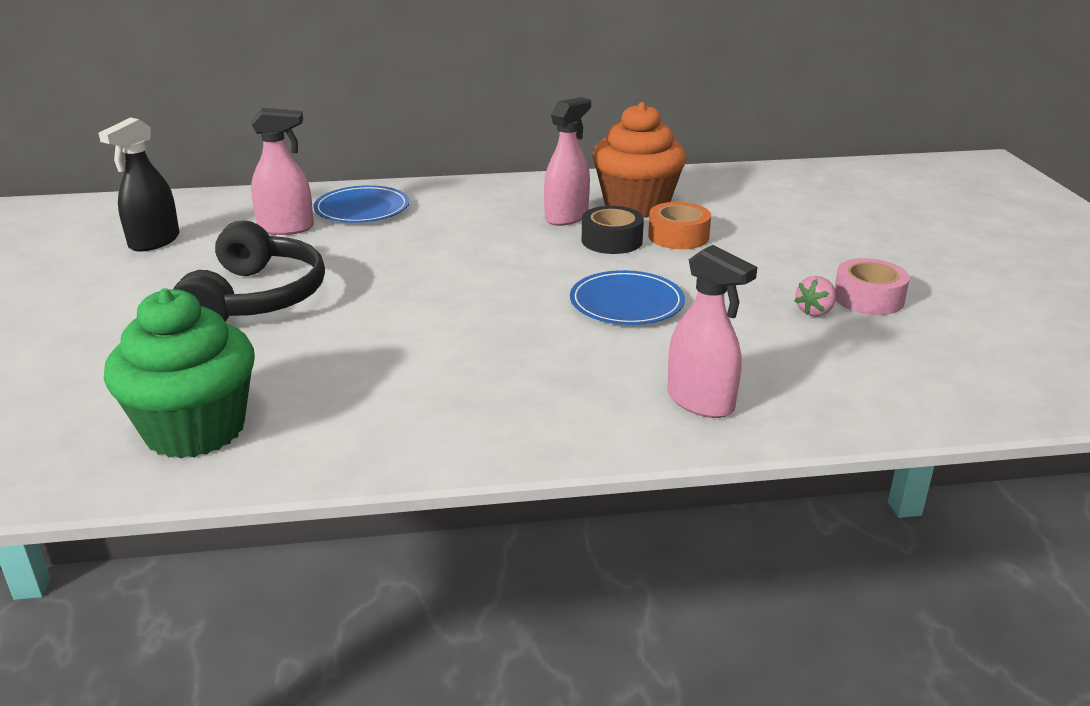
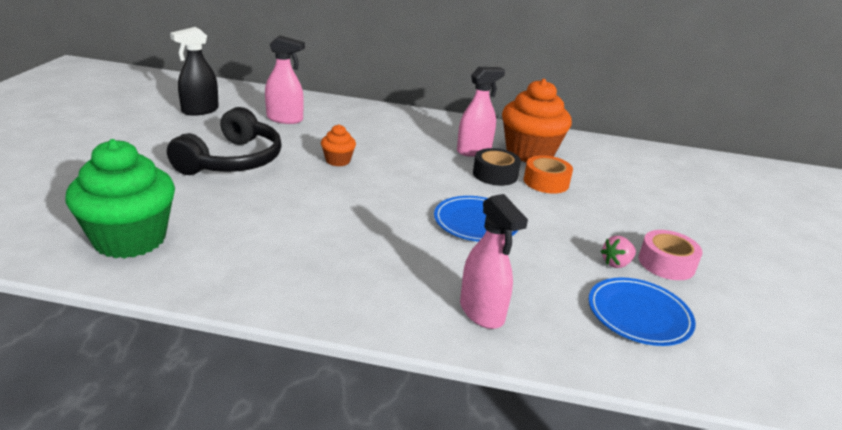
camera: 15 degrees right, 0 degrees up
(362, 209) = (341, 116): blue plate -> blue plate (639, 314)
(400, 267) = (338, 161): none -> orange cupcake

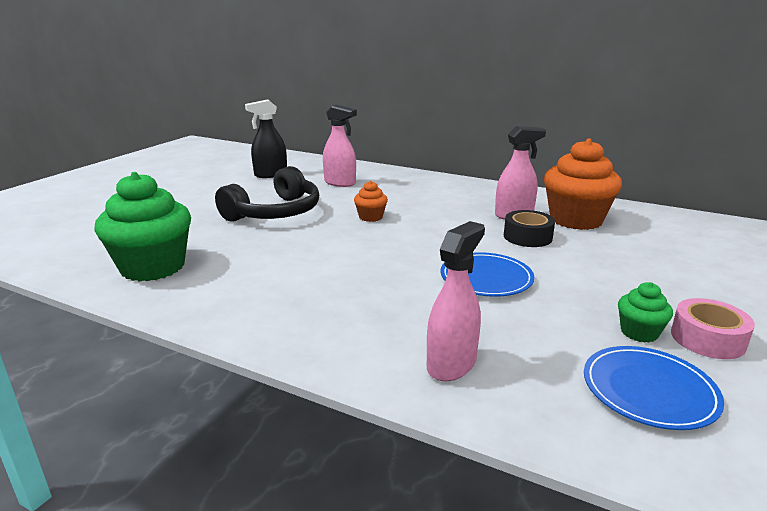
camera: 20 degrees right, 5 degrees down
(482, 312) = (451, 364): pink spray bottle -> pink spray bottle turned 135 degrees counterclockwise
(546, 182) = (583, 247): orange tape -> none
(616, 263) = (639, 332): pink strawberry -> green cupcake

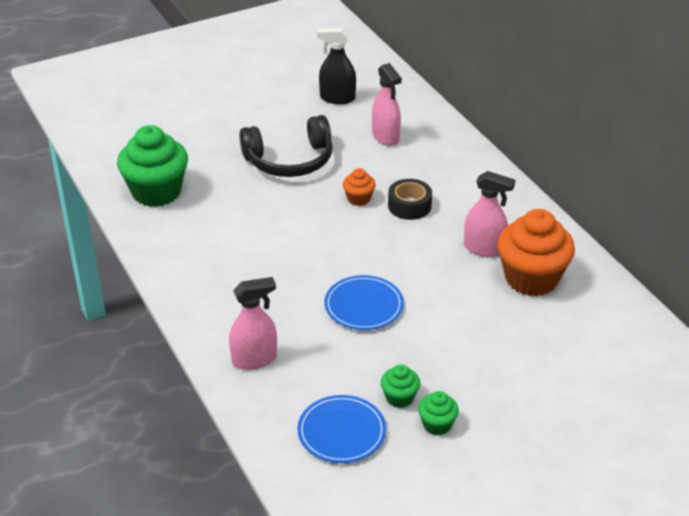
camera: 35 degrees right, 15 degrees up
(527, 237) = (457, 279): black tape -> black tape (409, 206)
(707, 339) = (437, 424): pink tape -> green cupcake

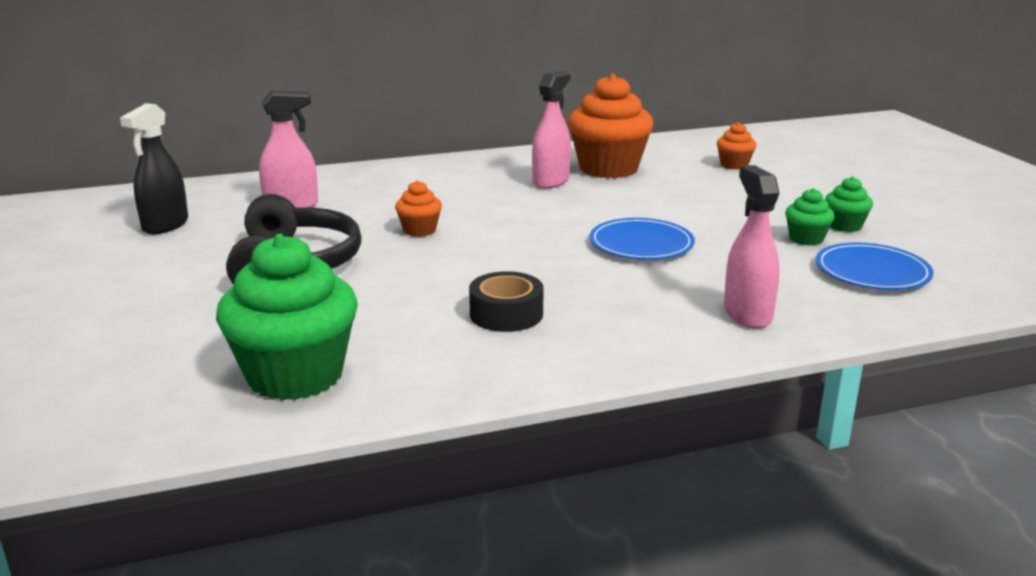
camera: 80 degrees left, 15 degrees down
(409, 206) = (451, 206): black tape -> black tape (506, 314)
(578, 359) = (734, 165): none -> orange cupcake

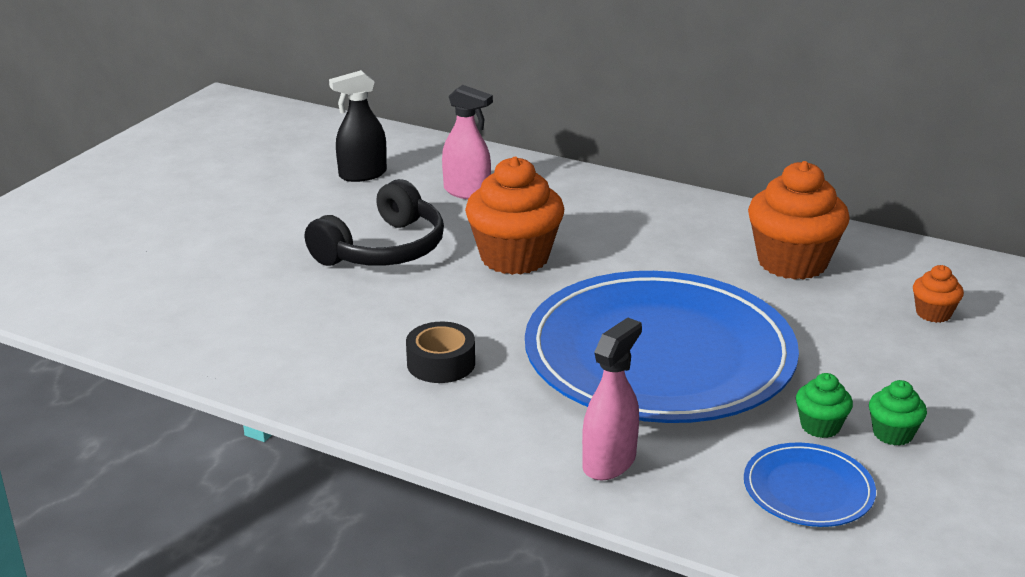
camera: 45 degrees right, 5 degrees up
(295, 375) = (248, 339): green cupcake -> none
(419, 230) = (514, 257): orange cupcake -> orange cupcake, size x2.14
(551, 181) = (710, 254): pink spray bottle -> none
(641, 244) = (659, 355): blue plate -> blue plate, size x2.41

